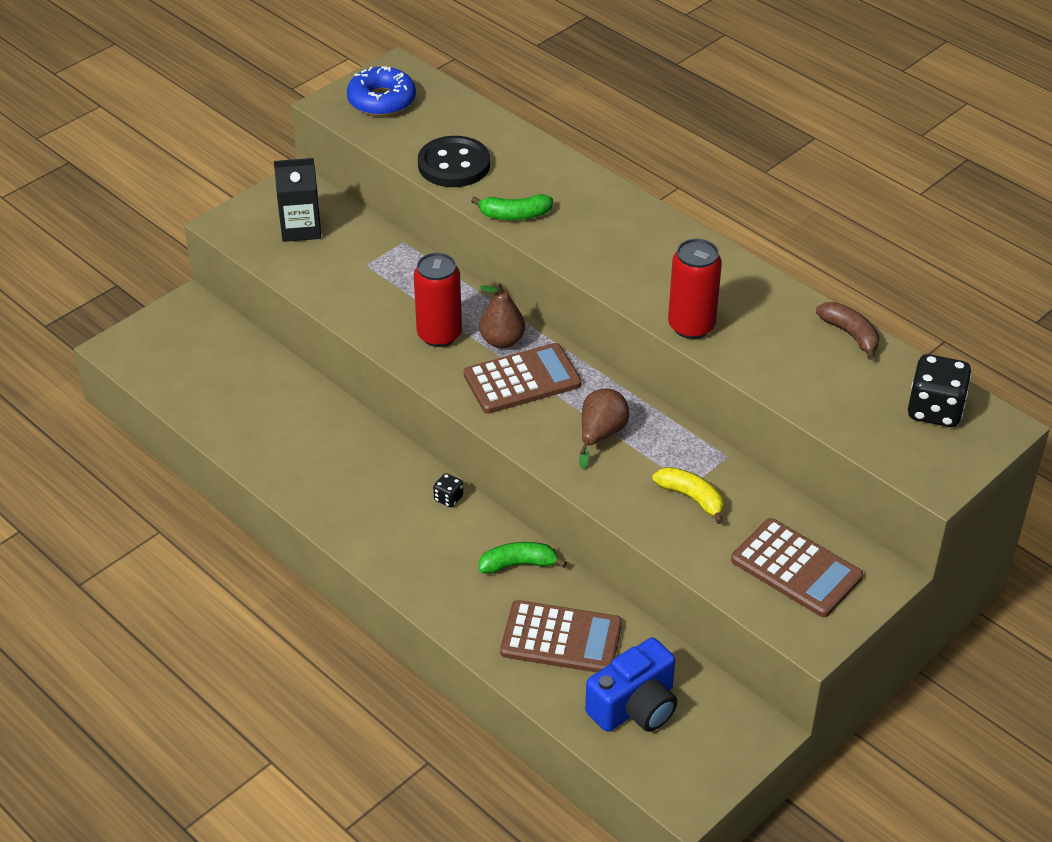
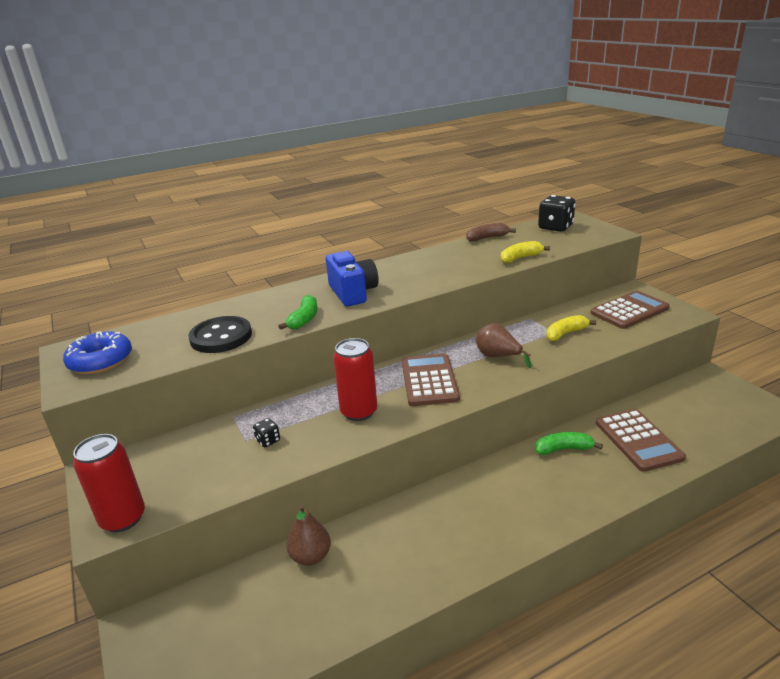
camera: 70 degrees left, 15 degrees down
(301, 228) = (163, 474): black carton -> none
(448, 498) = (487, 474): black dice -> black dice (268, 440)
(502, 341) = (382, 384): brown pear -> brown pear (310, 556)
(518, 564) = (563, 449): green banana -> green banana turned 75 degrees clockwise
(561, 638) = (638, 440): brown calculator -> brown calculator turned 135 degrees clockwise
(635, 707) = (699, 418): blue camera -> blue camera (353, 293)
(691, 326) = (460, 275): red can -> red can (123, 518)
(779, 380) = (520, 258): none -> yellow banana

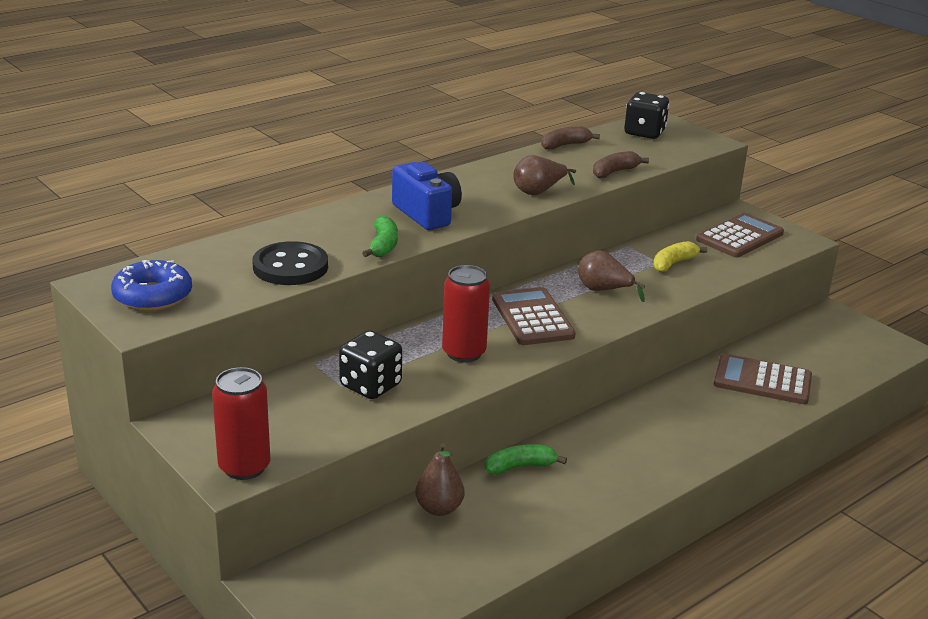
camera: 15 degrees left, 0 degrees up
(268, 440) = (370, 386): black dice -> black dice, size x2.07
(451, 274) = (539, 192): none -> brown pear
(520, 258) = (614, 172): yellow banana -> brown banana
(563, 449) = (684, 393): green banana -> green banana (520, 466)
(638, 440) = (762, 381): brown calculator -> brown calculator turned 135 degrees clockwise

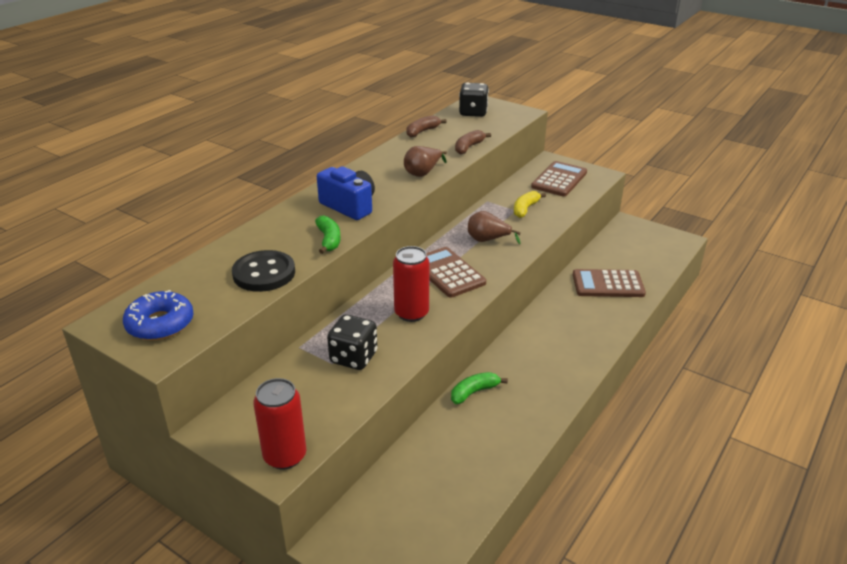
camera: 15 degrees left, 5 degrees up
(439, 508) = (430, 443): brown pear -> none

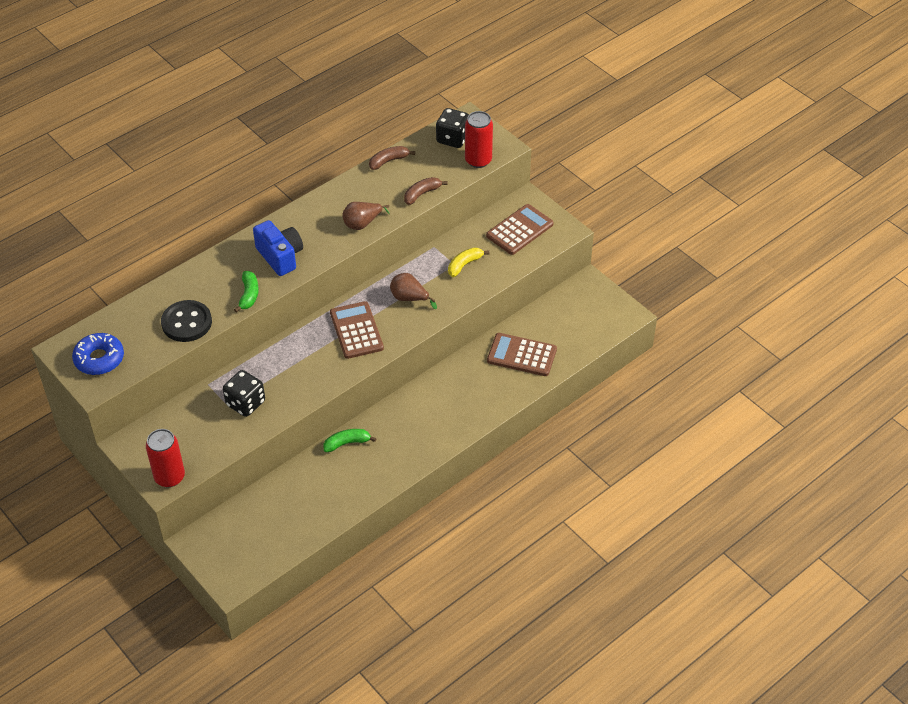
camera: 15 degrees right, 15 degrees up
(411, 313) = (307, 368): red can -> red can (478, 160)

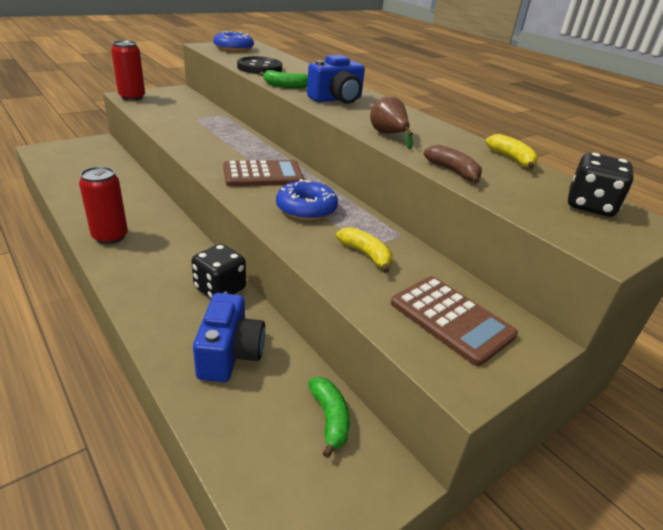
camera: 90 degrees right, 15 degrees down
(245, 403) = (191, 124): black dice -> black dice (220, 289)
(347, 443) = (153, 207): green banana -> green banana (329, 418)
(388, 161) = (511, 159): brown banana -> yellow banana
(409, 298) = (306, 209): brown pear -> blue donut
(478, 160) = (550, 221): red can -> red can (110, 236)
(521, 355) = (230, 354): brown calculator -> blue camera

